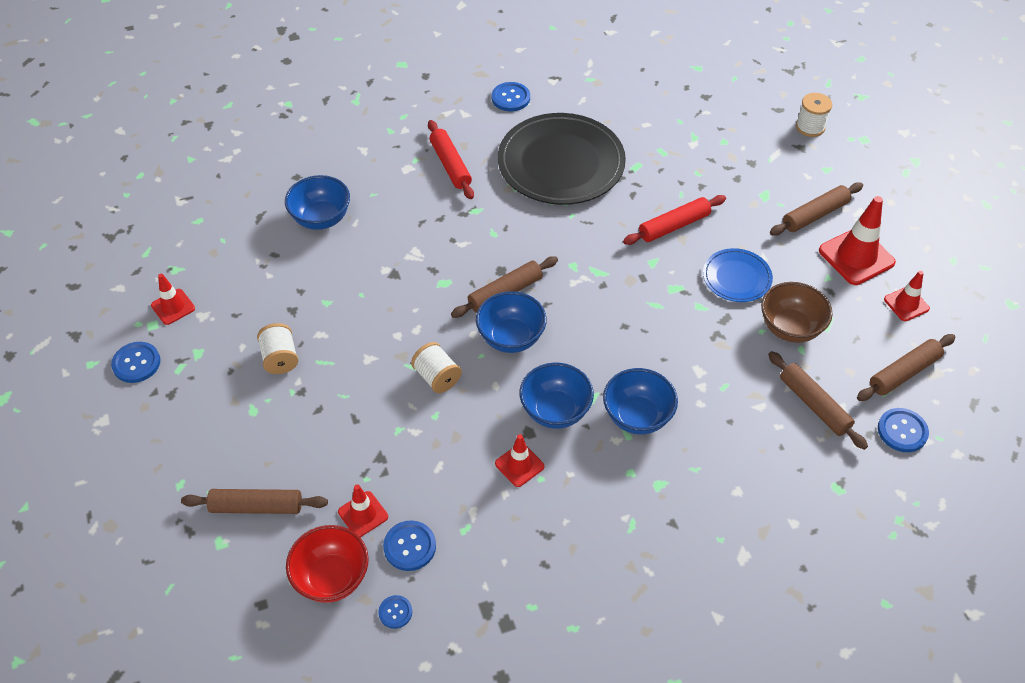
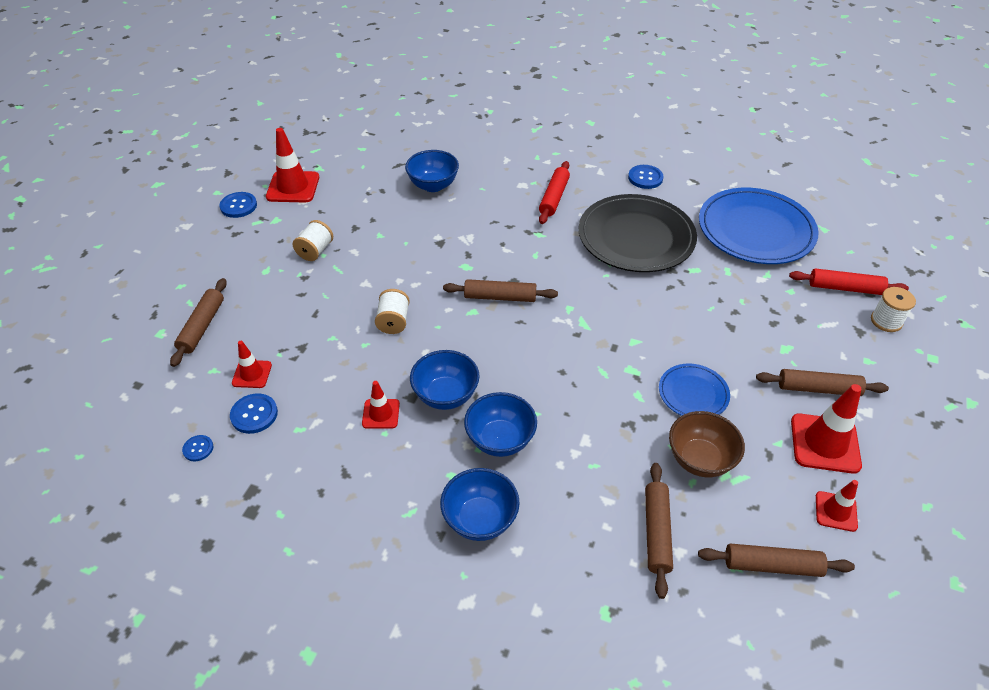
camera: 40 degrees right, 5 degrees down
(173, 307) = (293, 187): red traffic cone -> red traffic cone, size x1.74
(256, 507) = (202, 327): brown rolling pin -> brown rolling pin turned 60 degrees clockwise
(332, 578) = (190, 399): red bowl -> none
(511, 338) = (470, 328): blue bowl -> blue bowl (480, 519)
(648, 99) = (755, 230): none -> blue plate
(674, 226) = (680, 327): red rolling pin -> red rolling pin (845, 288)
(902, 431) = (718, 612): blue button -> none

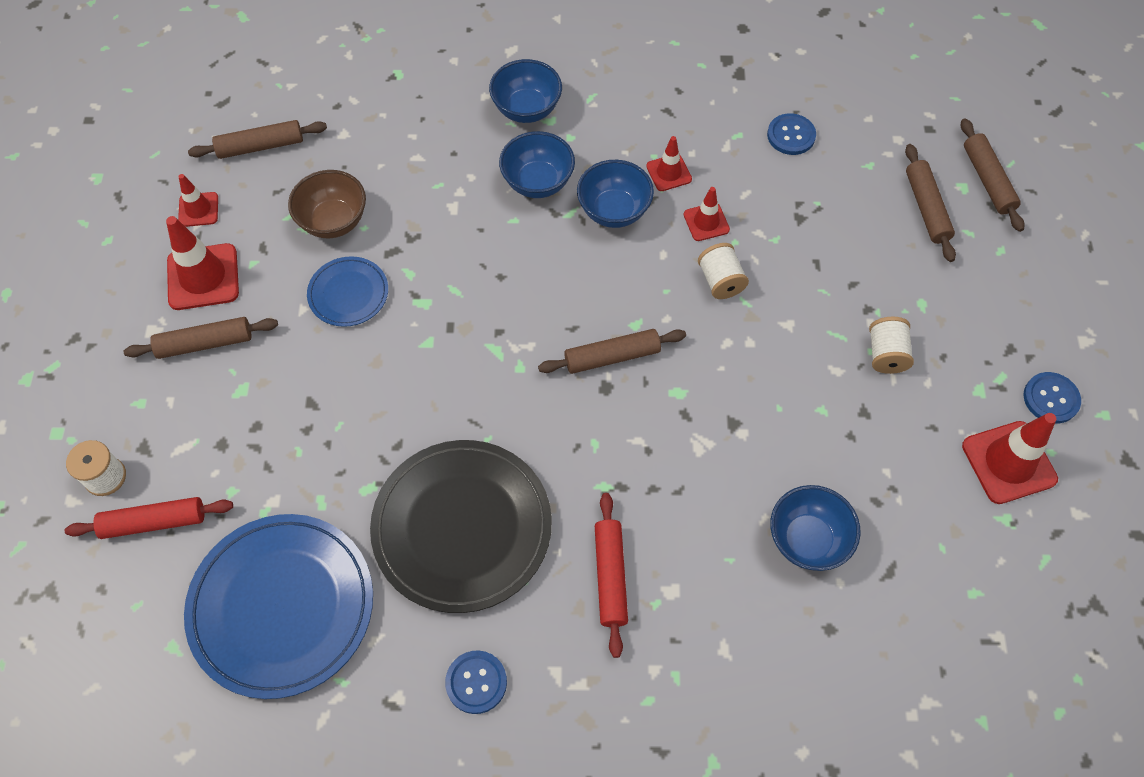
camera: 160 degrees right, 15 degrees up
(198, 449) = (815, 92): blue button -> none
(252, 374) = (827, 173): red traffic cone -> red traffic cone (706, 222)
(657, 532) = (366, 144): brown rolling pin -> brown rolling pin (987, 180)

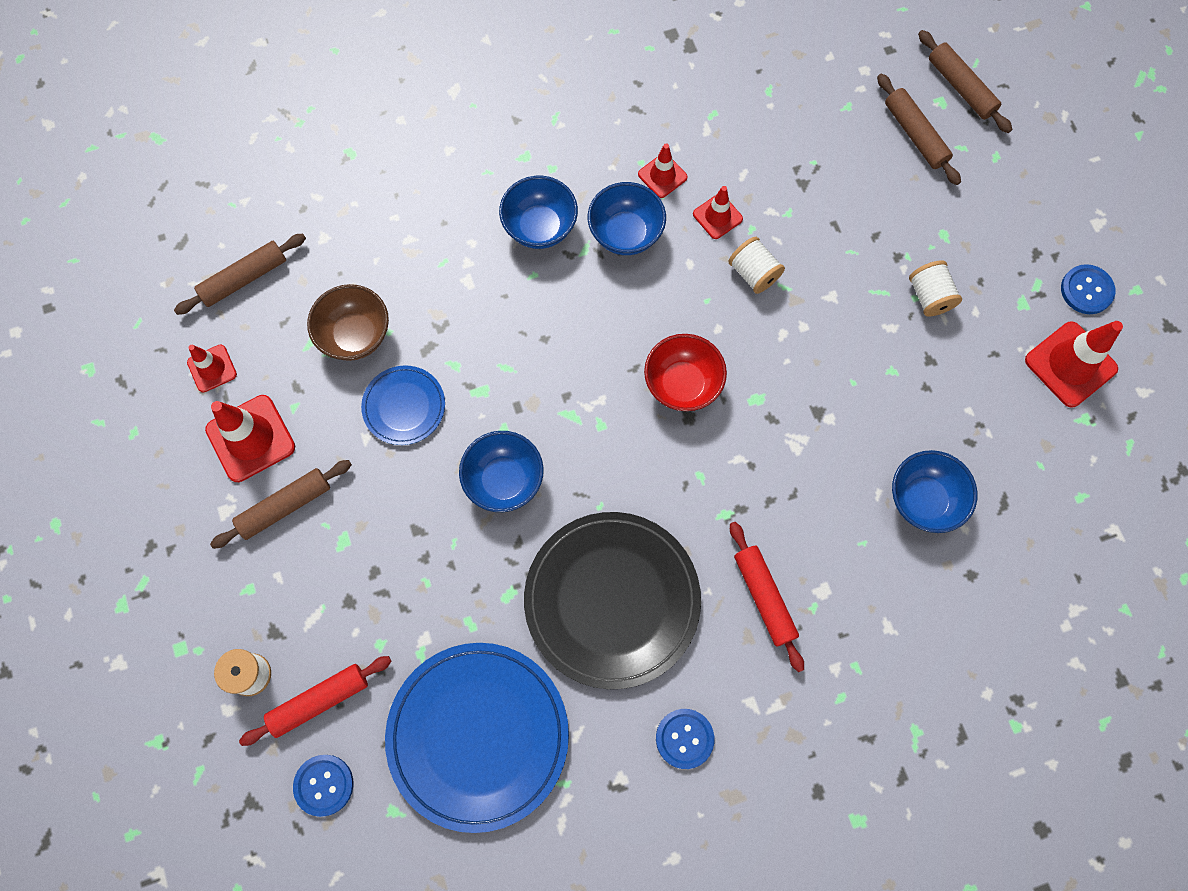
camera: 20 degrees left, 10 degrees up
(526, 109) = (497, 151): blue bowl -> blue bowl (504, 480)
(612, 356) = (682, 384): brown rolling pin -> red bowl
(791, 135) = (763, 98): blue button -> blue button (324, 785)

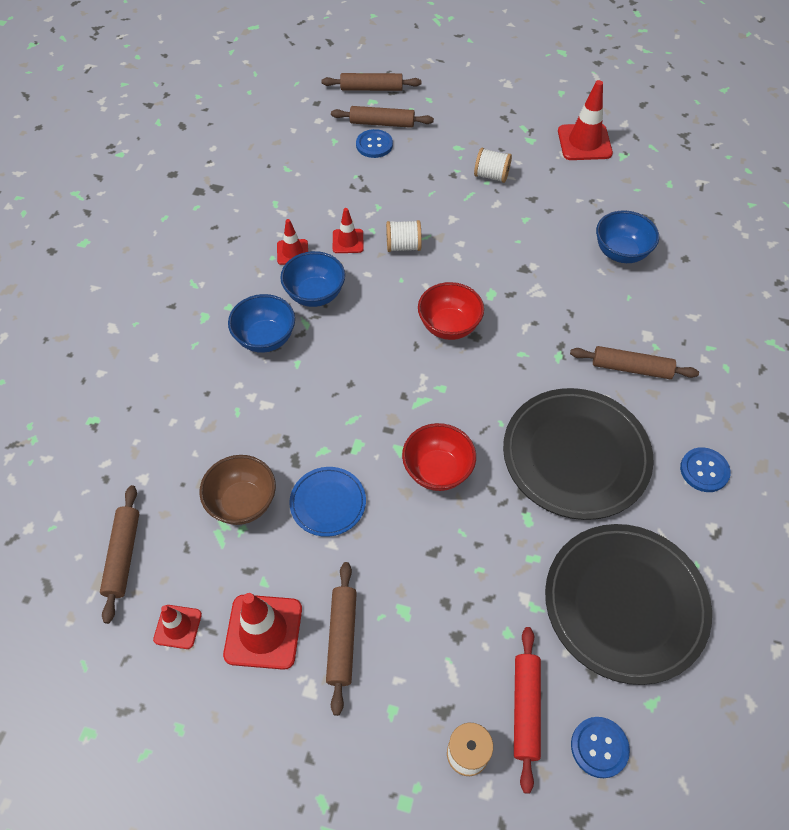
camera: 55 degrees left, 15 degrees down
(478, 735) = (625, 604): blue plate -> black plate
(504, 480) = (437, 470): blue bowl -> red bowl
(764, 597) = (631, 368): red rolling pin -> brown rolling pin
(1086, 290) = (544, 111): blue button -> blue button (374, 145)

